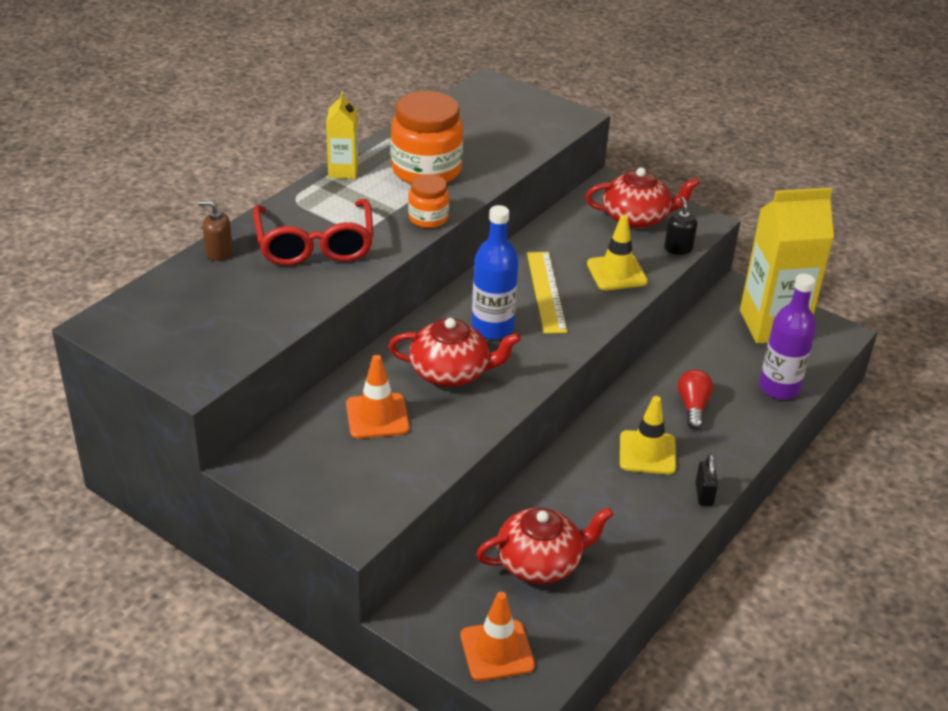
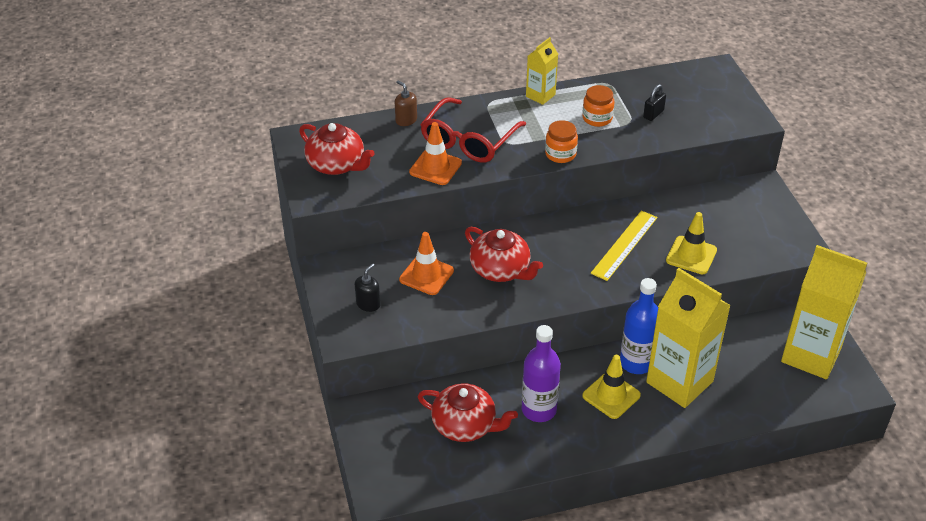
camera: 40 degrees right, 5 degrees up
(426, 170) = (597, 118): orange jar -> orange jar, size x0.54
(492, 328) = (559, 253): blue bottle -> blue bottle (636, 363)
(497, 651) = (385, 461): orange traffic cone -> orange traffic cone (435, 167)
(636, 218) = (754, 221): red teapot -> red teapot (337, 164)
(678, 248) = (760, 259): black soap dispenser -> black soap dispenser (368, 304)
(693, 406) = (679, 382): red light bulb -> yellow carton
(704, 494) = (620, 444): black padlock -> black padlock (653, 114)
(779, 388) = (761, 403): purple bottle -> purple bottle (539, 410)

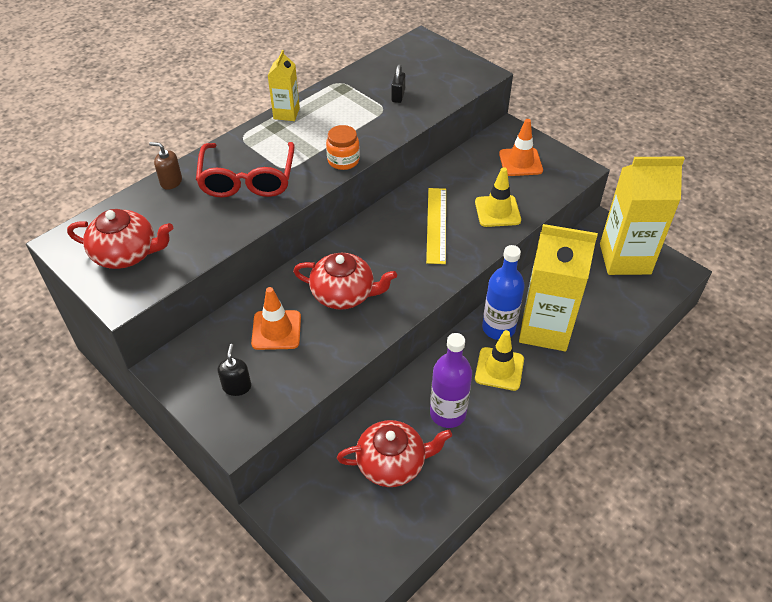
camera: 30 degrees left, 5 degrees up
(435, 167) = (233, 218): orange traffic cone -> orange traffic cone (520, 162)
(597, 118) = (352, 116): orange jar -> none

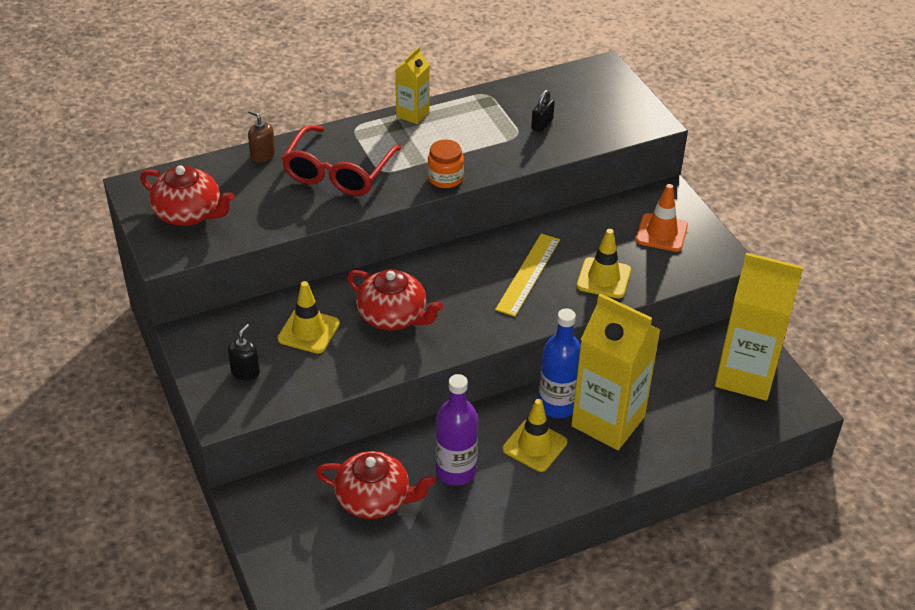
camera: 20 degrees right, 5 degrees down
(276, 330) = (308, 331): orange traffic cone -> yellow traffic cone

